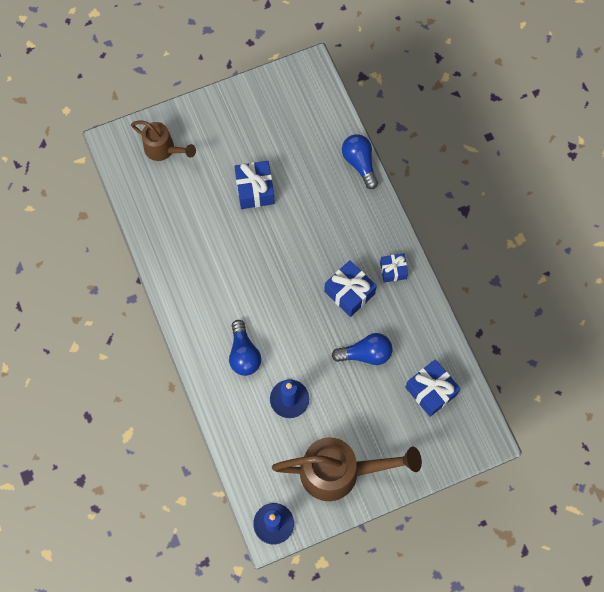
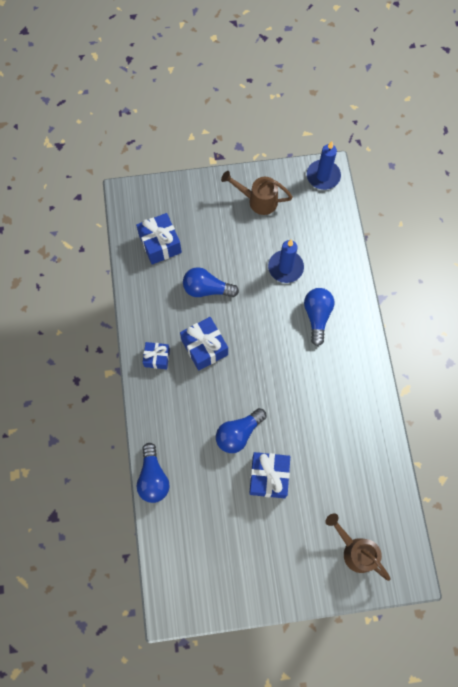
camera: 165 degrees left, 0 degrees up
(293, 220) = (238, 433): none -> blue light bulb
(340, 472) = (257, 200): brown watering can -> brown watering can, size x0.58

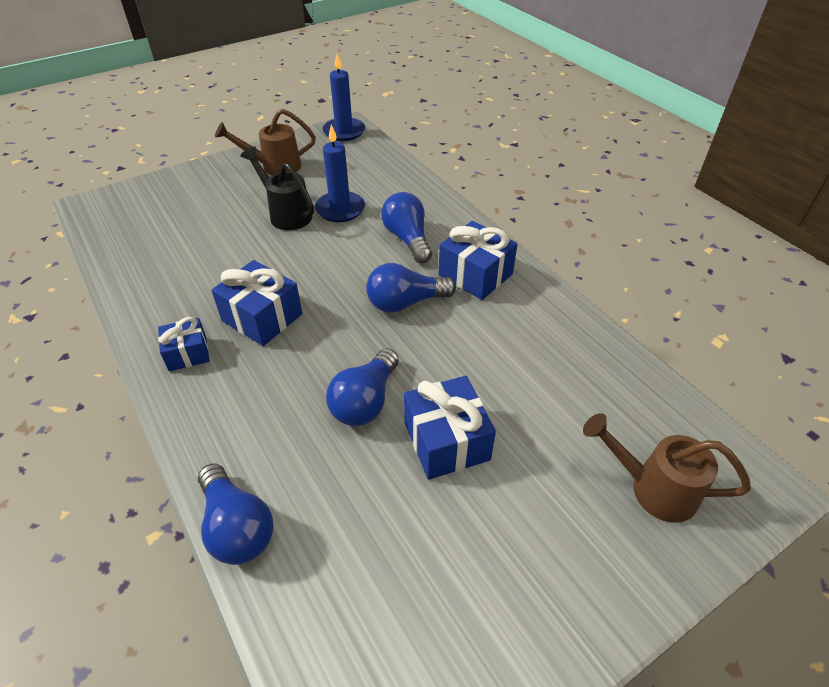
camera: 25 degrees left, 25 degrees down
(160, 244) = (153, 235): blue gift -> blue gift (475, 275)
(207, 289) = (240, 257): blue light bulb -> blue light bulb (405, 302)
(248, 257) = (286, 214): none -> black watering can

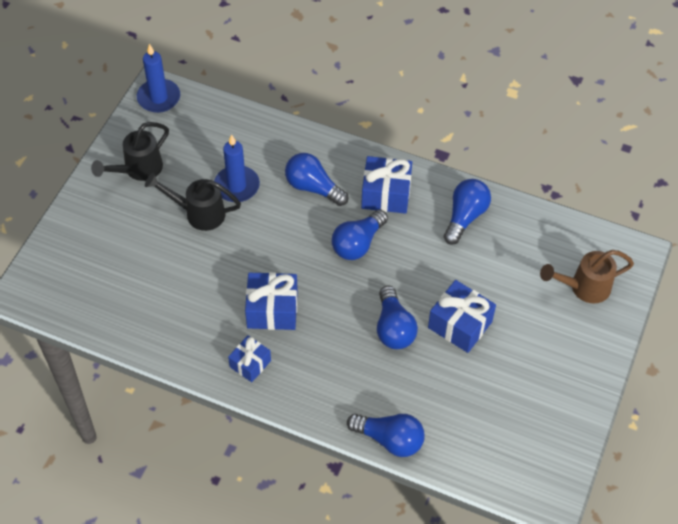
camera: 35 degrees left, 10 degrees up
(274, 167) = (138, 170): brown watering can -> black watering can
(547, 333) = (465, 217): none -> blue light bulb

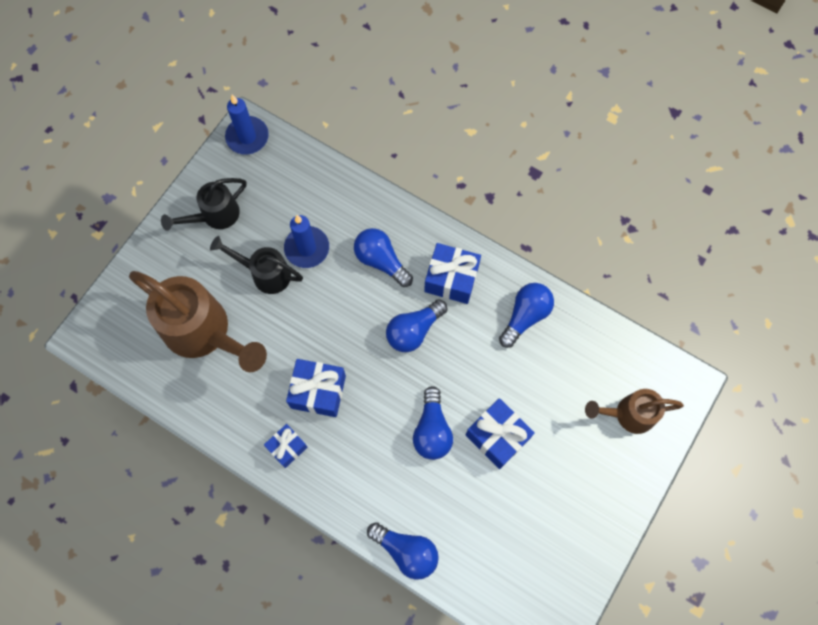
camera: 10 degrees right, 15 degrees up
(147, 274) = (205, 333): none -> brown watering can

